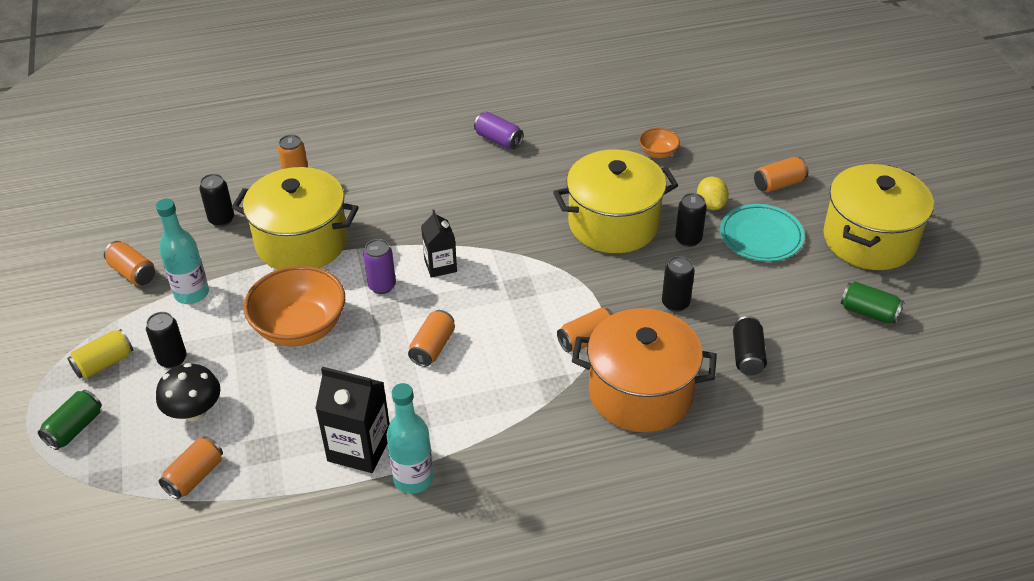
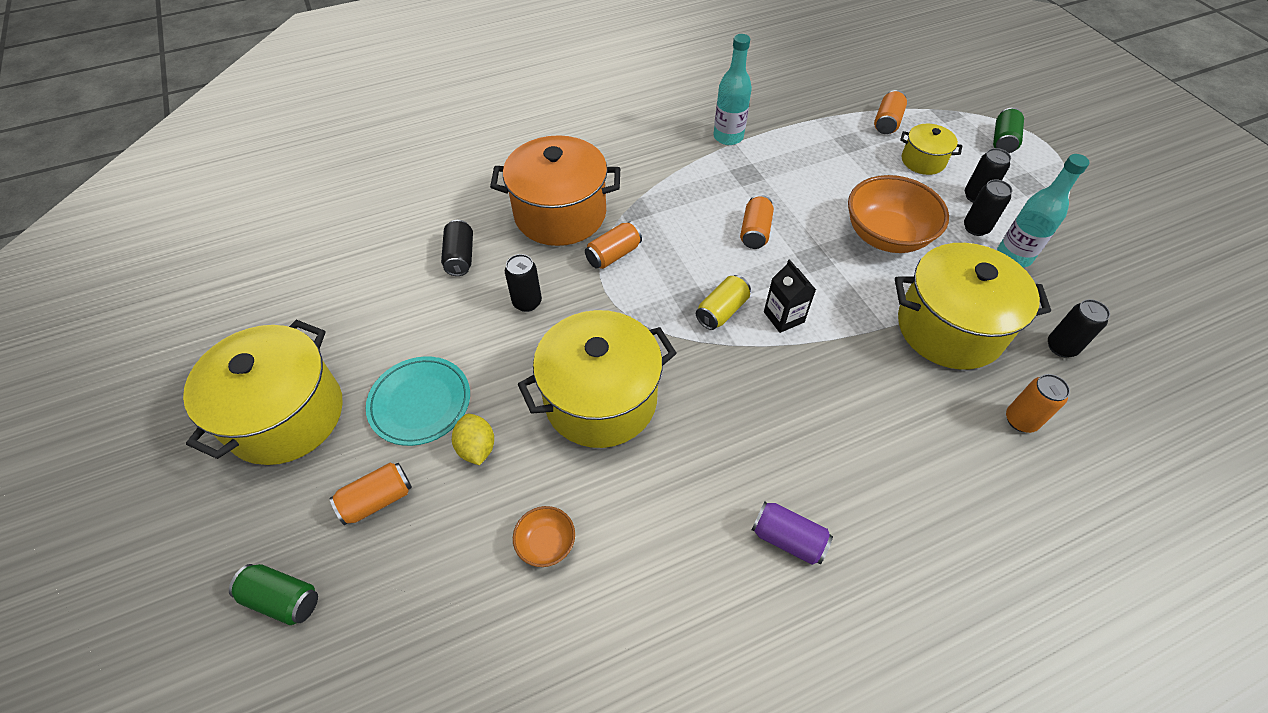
camera: 170 degrees right, 10 degrees up
(104, 363) = (1030, 187): yellow can -> yellow can (722, 311)
(133, 273) = (1091, 271): orange can -> none
(194, 412) = (923, 161): black mushroom -> yellow pot
(359, 448) = (778, 151): black carton -> none
(382, 286) = (833, 286): purple can -> none
(688, 239) = (509, 387): black can -> black can (976, 228)
(868, 312) = (325, 316): green can -> green can (282, 599)

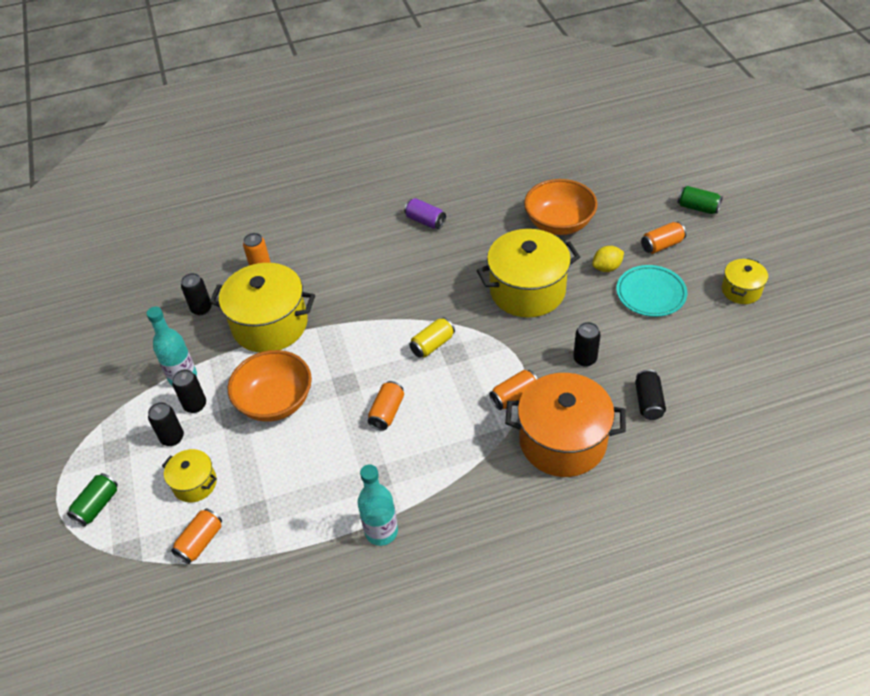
camera: 170 degrees left, 5 degrees down
(286, 415) = (741, 290): yellow pot -> yellow pot, size x0.51
(477, 448) = (606, 267): yellow lemon -> yellow lemon turned 75 degrees clockwise
(546, 543) = (559, 223): orange bowl -> orange bowl, size x2.11
(783, 317) = (387, 338): black carton -> none

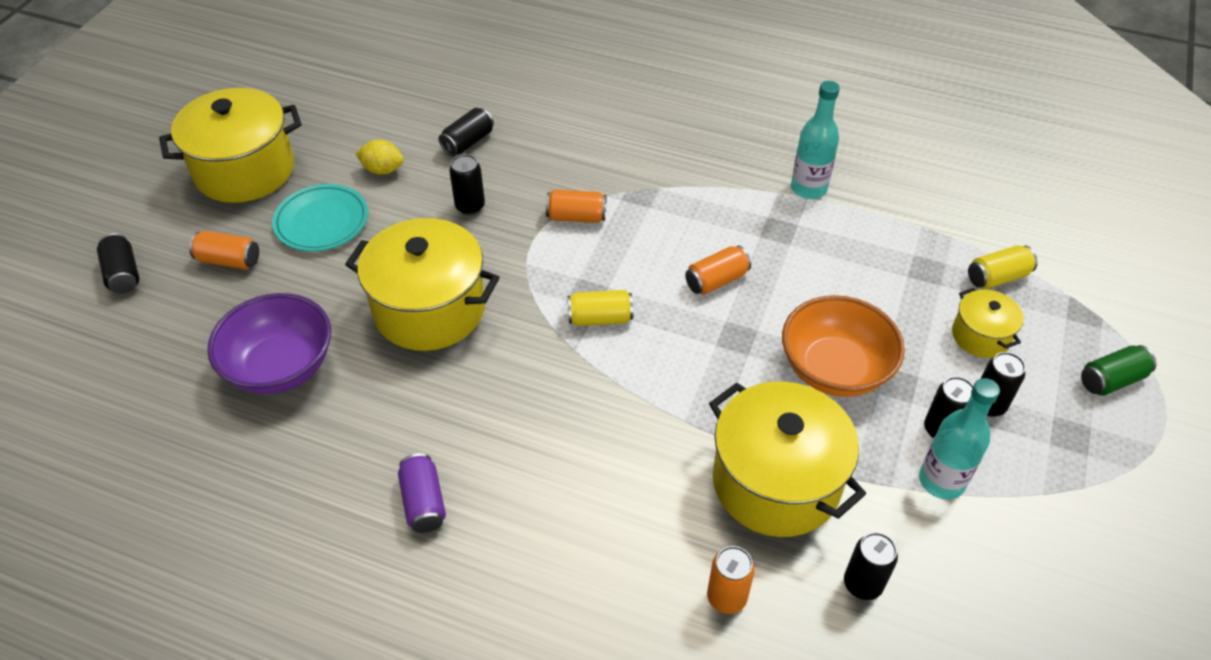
camera: 145 degrees left, 0 degrees up
(200, 542) = (997, 277): orange can -> yellow can
(559, 223) = (281, 367): orange bowl -> purple bowl
(562, 441) = (578, 159): orange pot -> none
(606, 267) = (317, 276): yellow lemon -> yellow lemon (383, 170)
(698, 207) = (123, 274): green can -> black can
(741, 290) = (245, 170): yellow pot -> yellow pot, size x1.97

